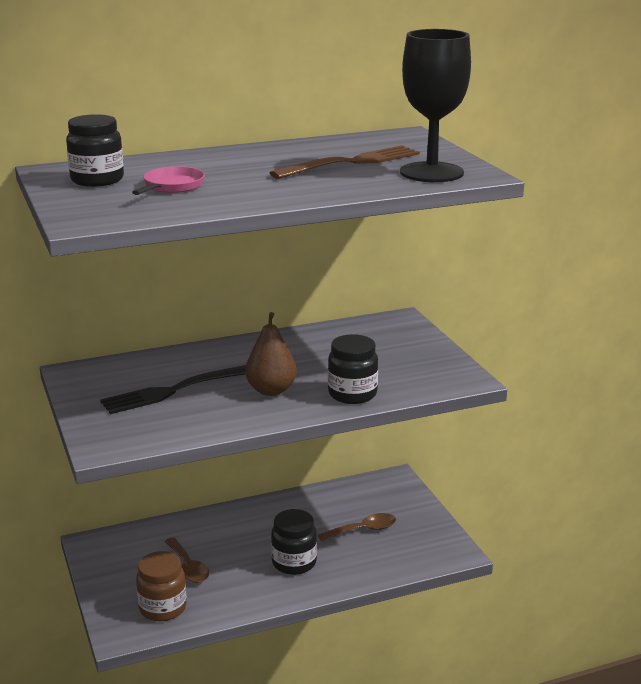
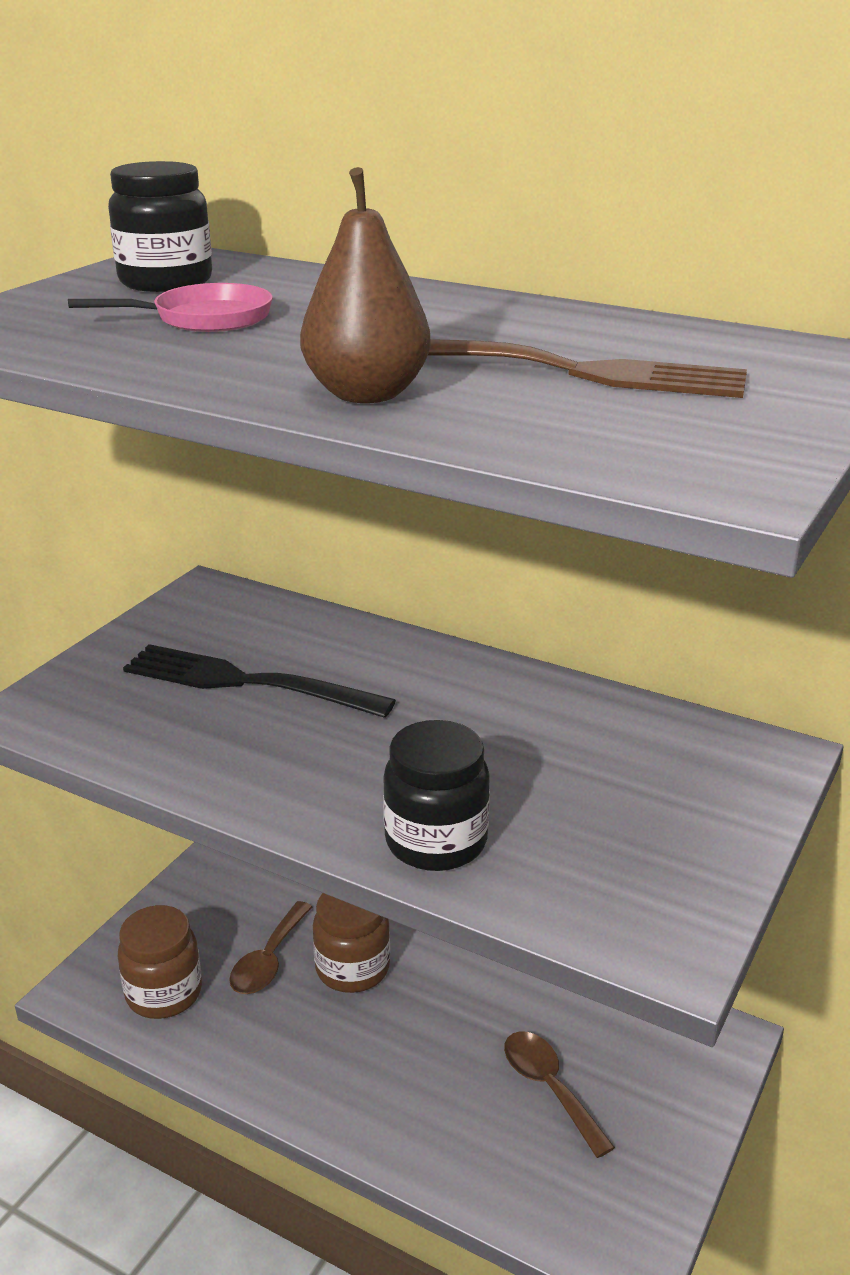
camera: 50 degrees right, 5 degrees up
(229, 546) = (352, 968): none -> brown jar
(271, 390) = (347, 758): brown pear -> brown pear (366, 394)
(294, 563) = (386, 1060): black jar -> none
(363, 530) = (549, 1088): brown spoon -> brown spoon turned 150 degrees counterclockwise
(431, 172) = (650, 439): black goblet -> none

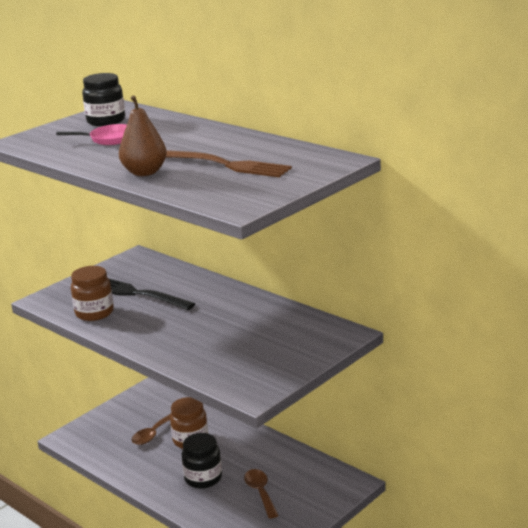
camera: 15 degrees right, 5 degrees down
(164, 993) = (102, 442): brown jar -> brown jar (94, 313)
(436, 842) = (184, 355): black jar -> black jar (203, 478)

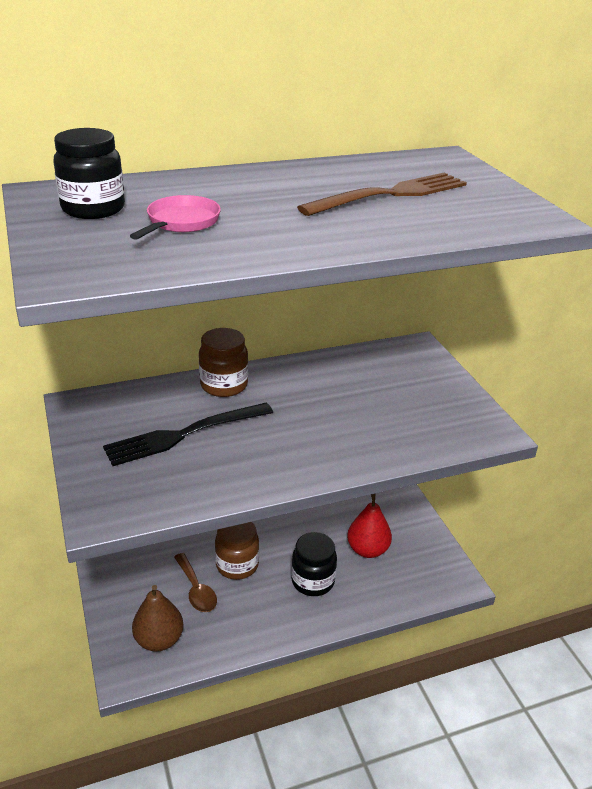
camera: 65 degrees left, 10 degrees up
(94, 313) = (196, 481): brown jar -> brown jar (224, 385)
(145, 172) = (357, 233): brown pear -> brown pear (159, 640)
(260, 492) = (367, 549): brown spoon -> red pear

